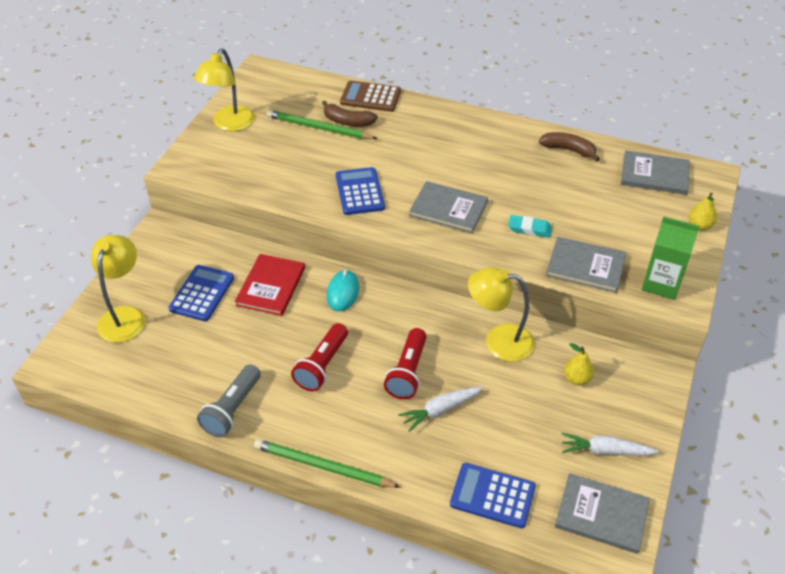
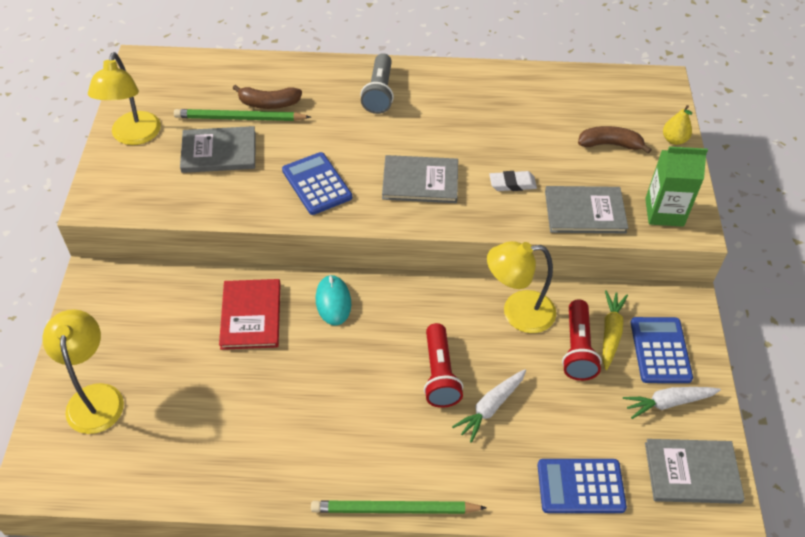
camera: 20 degrees left, 5 degrees up
(202, 293) = (175, 345): blue calculator -> blue calculator (660, 350)
(232, 409) = (267, 473): grey flashlight -> grey flashlight (379, 93)
(322, 365) = (345, 393): red flashlight -> red flashlight (577, 349)
(370, 97) = (282, 69): brown calculator -> none
(529, 229) = (512, 184): turquoise eraser -> white eraser
(568, 150) = (514, 85): brown banana -> brown banana (610, 144)
(577, 379) = (610, 332): yellow pear -> yellow carrot
(654, 175) = (609, 94): grey book -> grey book (219, 152)

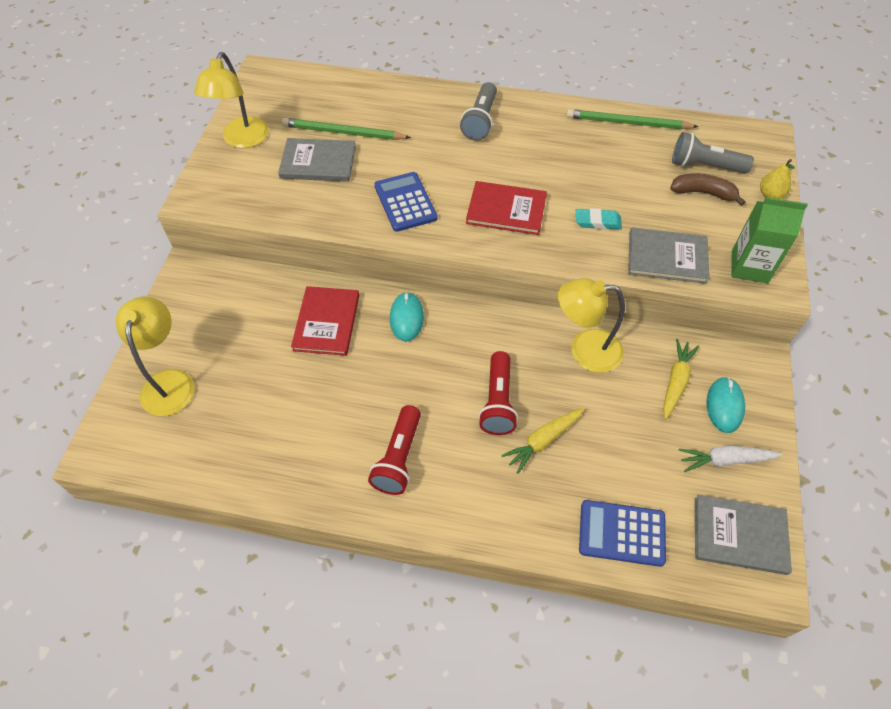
camera: 10 degrees right, 5 degrees up
(269, 103) = (373, 121): brown banana -> none
(394, 509) = (432, 530): green pencil -> green pencil (627, 123)
(420, 181) = (506, 210): grey book -> red book
(490, 407) = (543, 441): white carrot -> yellow carrot
(512, 184) = (597, 222): white eraser -> turquoise eraser
(577, 349) = (639, 394): red flashlight -> red flashlight (398, 458)
(607, 117) = (704, 166): none -> grey flashlight
(660, 350) = (724, 406): blue calculator -> turquoise mouse

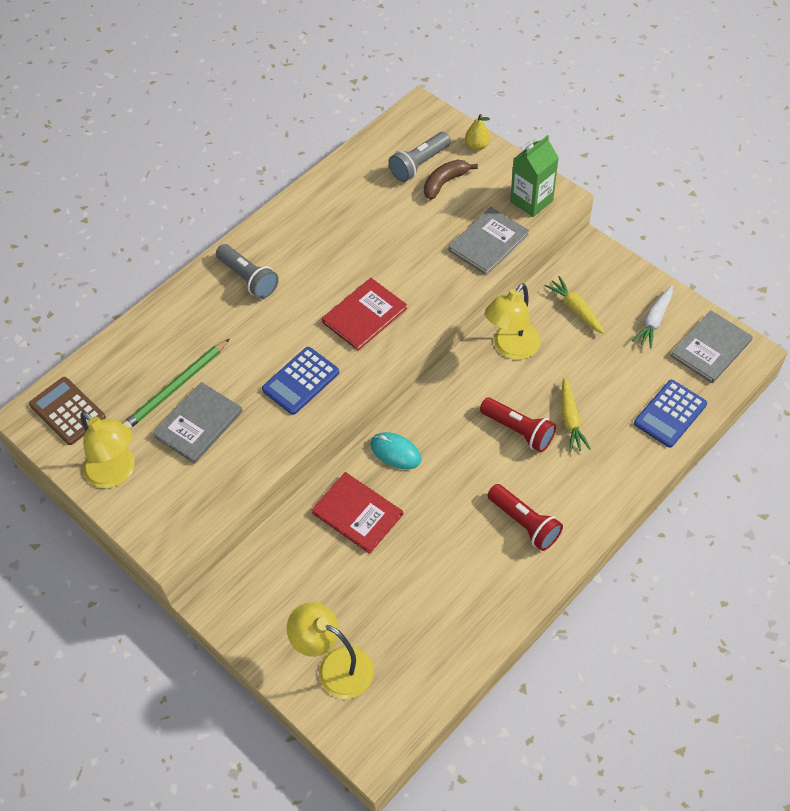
camera: 55 degrees left, 0 degrees up
(279, 88) = (67, 411): none -> brown calculator
(405, 202) = (300, 381): blue calculator -> blue calculator turned 60 degrees counterclockwise
(597, 222) = (423, 264): turquoise eraser -> none
(627, 123) = (335, 182): green pencil -> none
(724, 406) = (613, 293): turquoise mouse -> none

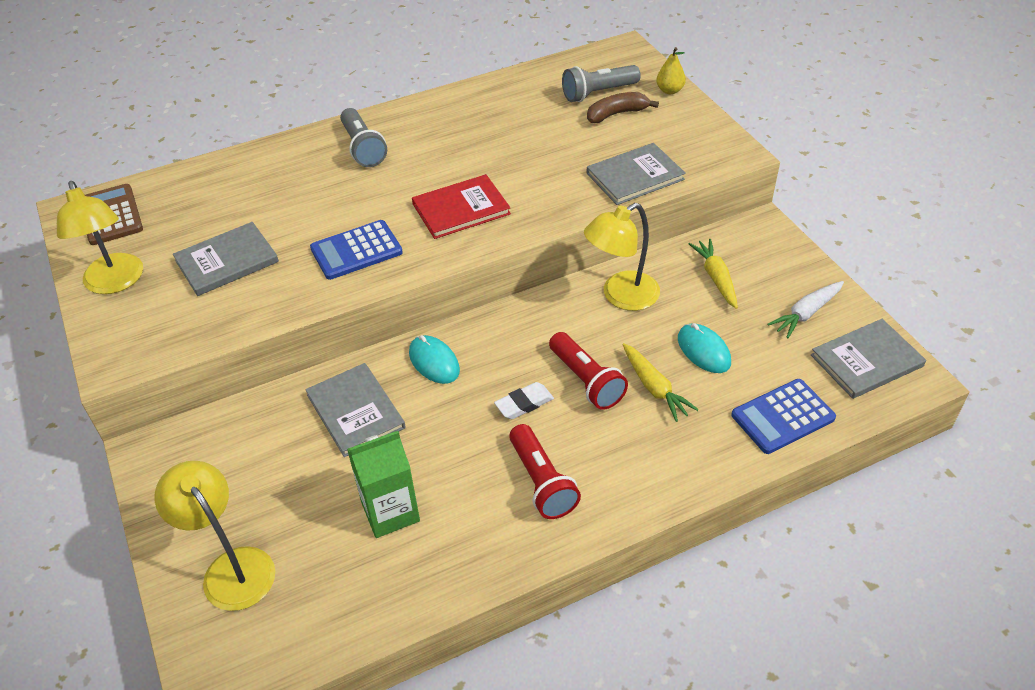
camera: 20 degrees right, 10 degrees down
(176, 387) = (228, 222): green pencil -> none
(357, 513) = (356, 411): red book -> grey book
(481, 465) = (524, 404): none -> white eraser
(531, 201) = (704, 150): green carton -> green carton (390, 512)
(570, 420) = (654, 388): yellow carrot -> yellow carrot turned 45 degrees counterclockwise
(593, 377) = (704, 350): none -> turquoise mouse

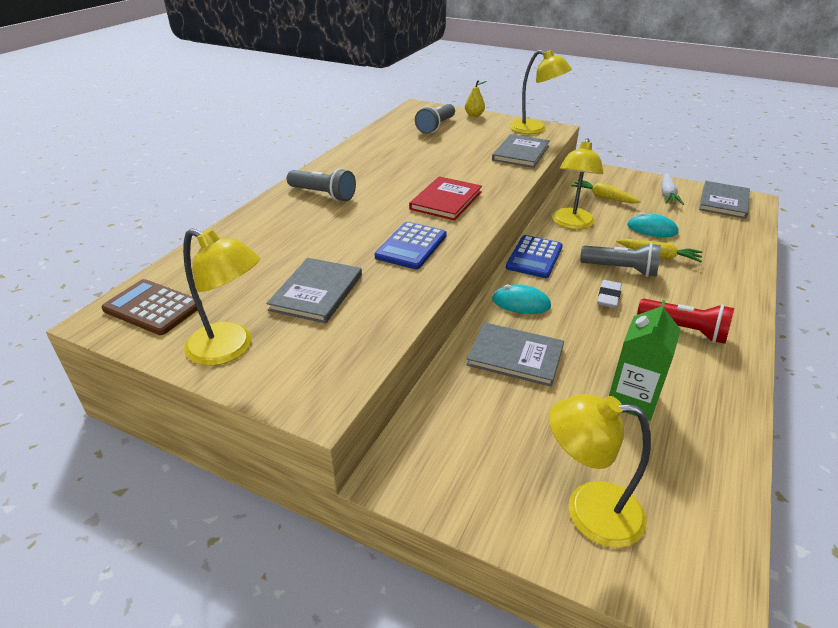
camera: 40 degrees left, 10 degrees down
(586, 381) = (621, 269): red flashlight -> grey flashlight
(616, 114) = (462, 132): brown banana -> none
(710, 144) = (535, 129): none -> yellow lamp
(782, 416) = (733, 239): blue calculator -> blue calculator (534, 257)

